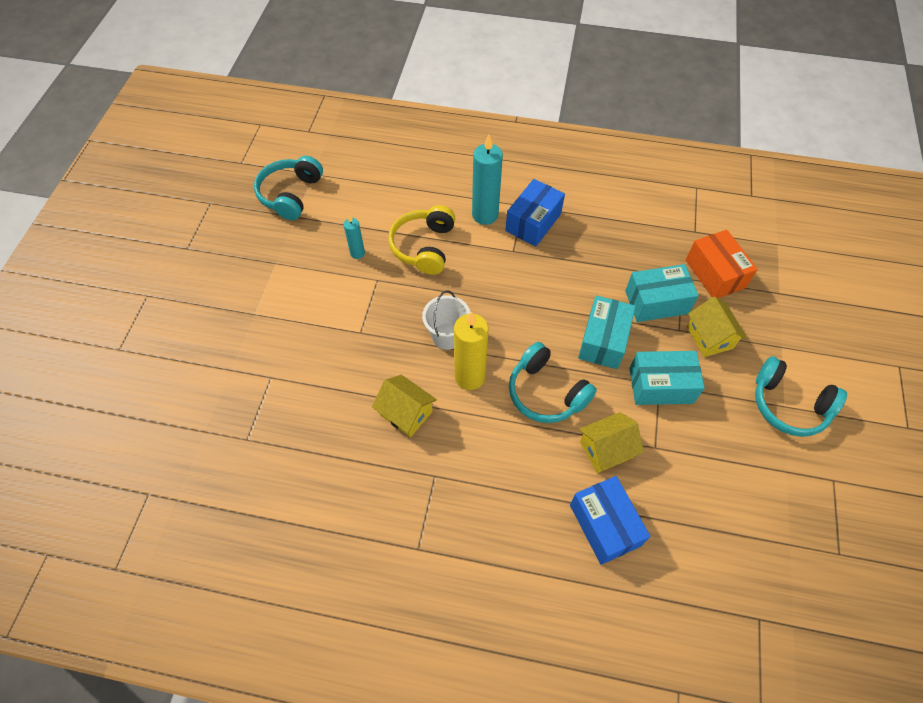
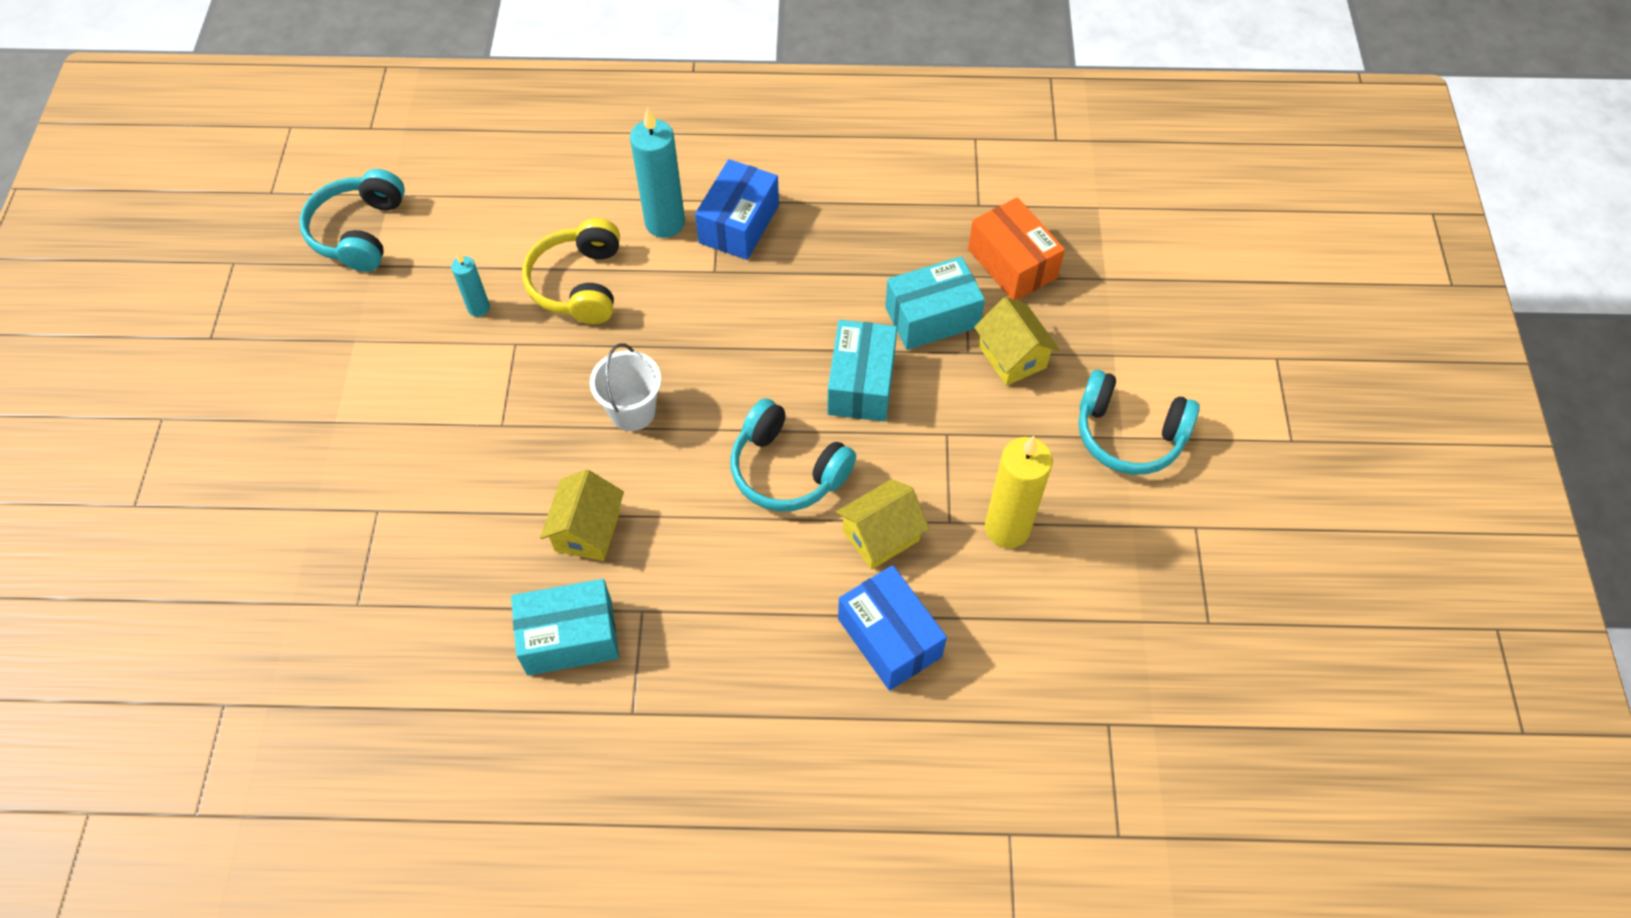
camera: 10 degrees left, 0 degrees up
(406, 413) = (588, 530): yellow house -> yellow house turned 75 degrees clockwise
(469, 377) = (674, 465): yellow candle -> yellow candle (1007, 528)
(661, 385) = (949, 435): turquoise box -> turquoise box (570, 637)

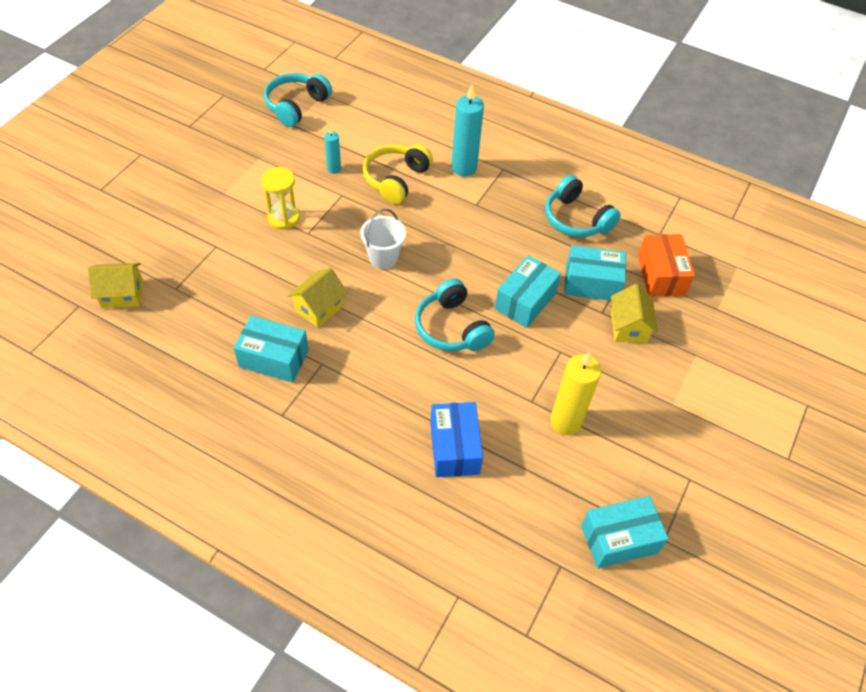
camera: 25 degrees right, 5 degrees down
(451, 418) = (283, 218): none -> yellow hourglass
(739, 224) = (506, 185): blue box -> none
(881, 536) = (484, 389): yellow house -> yellow house (122, 294)
(1128, 435) = (677, 405): turquoise headphones -> turquoise headphones (576, 219)
(1157, 651) = (619, 539): none -> turquoise box

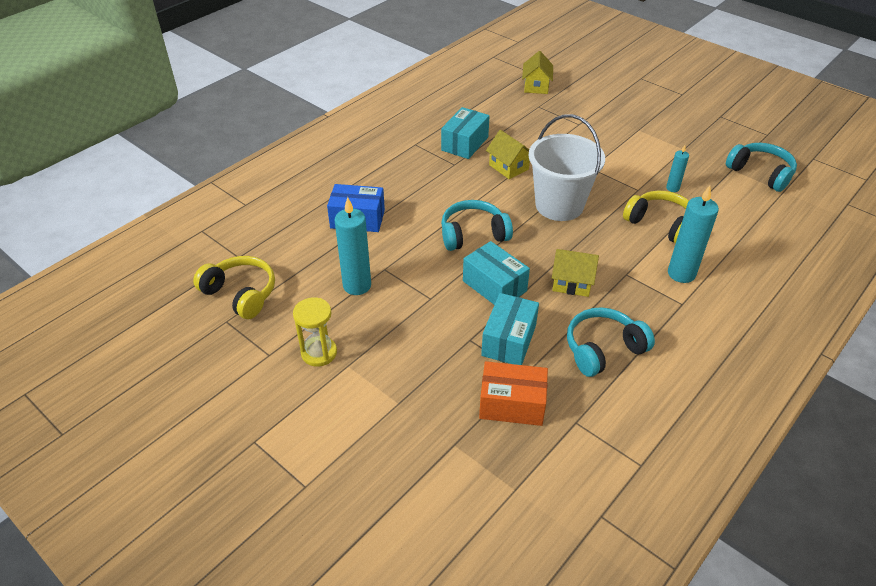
camera: 105 degrees right, 10 degrees down
(283, 218) = (609, 157): yellow hourglass -> yellow hourglass (319, 353)
(383, 257) = (559, 205): white bucket -> white bucket, size x1.81
(565, 422) = (357, 285): yellow candle -> turquoise candle
(619, 539) = (241, 294): turquoise box -> yellow headphones
(628, 327) = (447, 356): yellow house -> yellow house (572, 283)

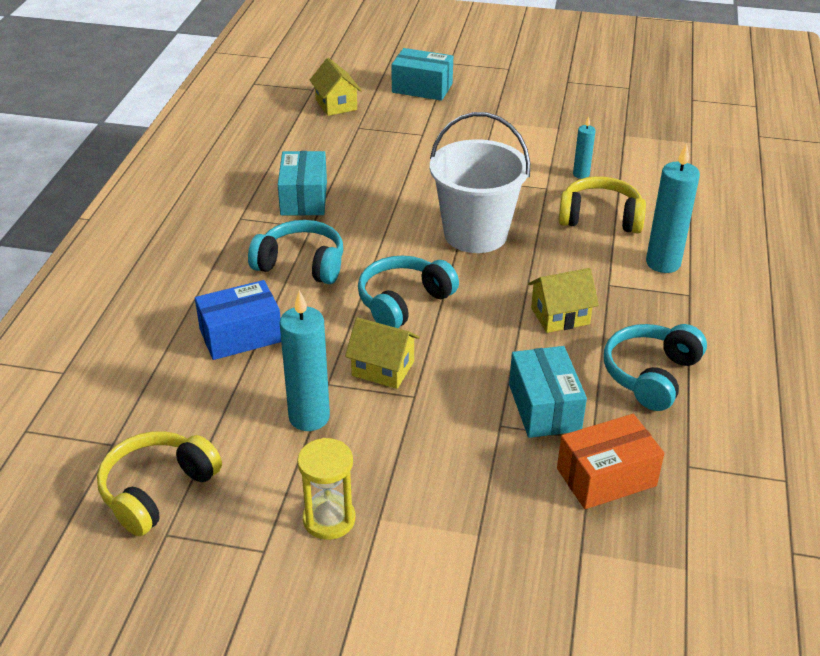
camera: 30 degrees left, 5 degrees down
(241, 294) = (157, 490): yellow headphones -> yellow headphones turned 60 degrees counterclockwise
(494, 286) = (477, 352): turquoise box -> turquoise box (422, 88)
(508, 167) = (381, 209): yellow house -> yellow house (383, 369)
(760, 173) = (655, 130): turquoise headphones -> turquoise headphones (301, 264)

